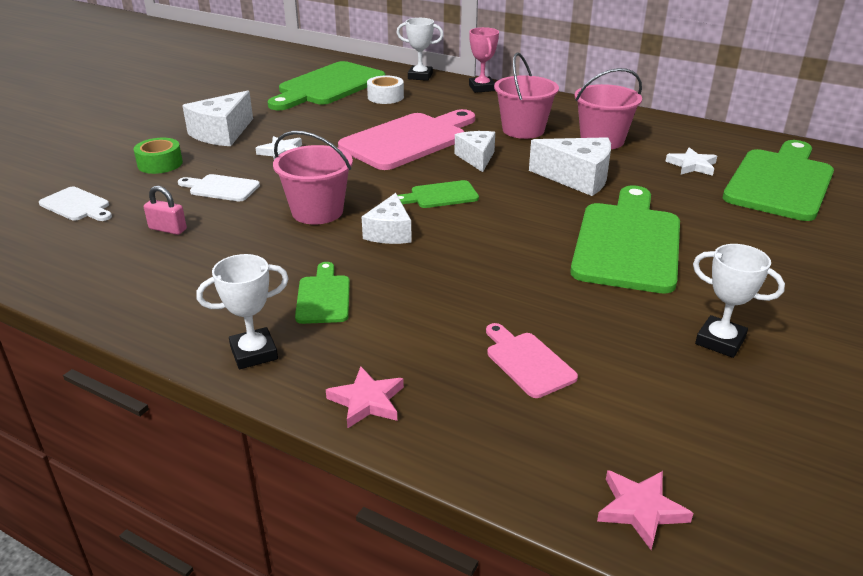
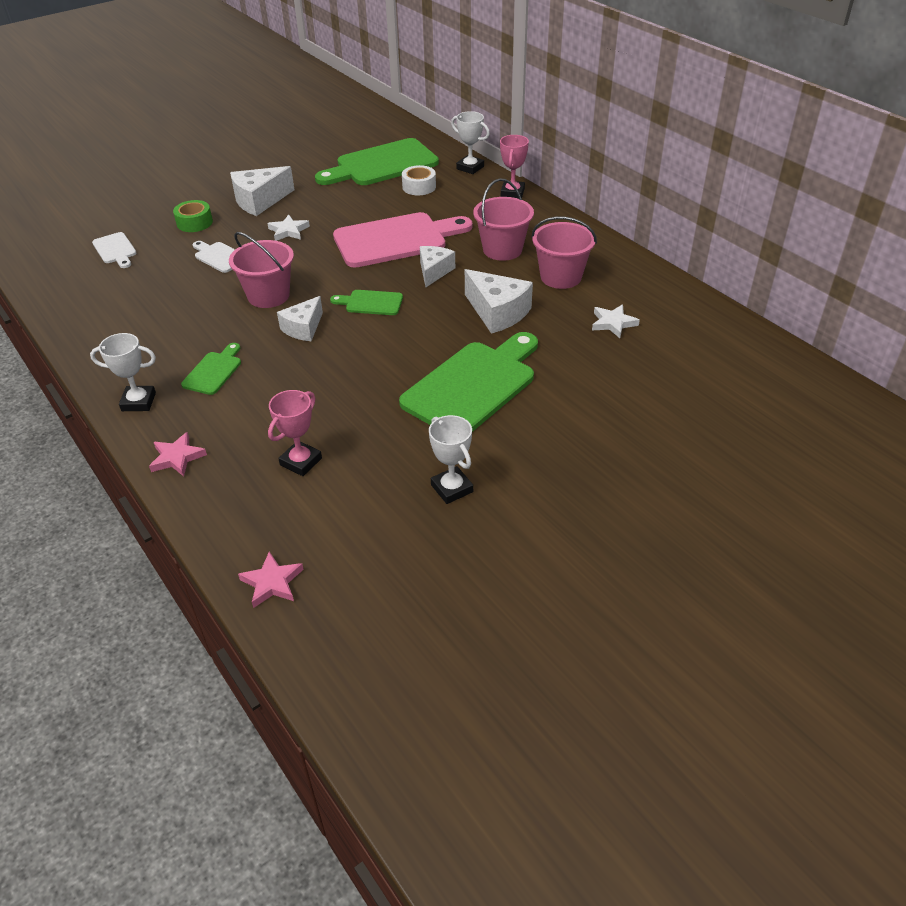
camera: 25 degrees right, 10 degrees up
(168, 229) = (158, 286): pink padlock -> none
(527, 362) = (301, 462): pink cutting board -> pink trophy
(780, 182) = (675, 360): green cutting board -> none

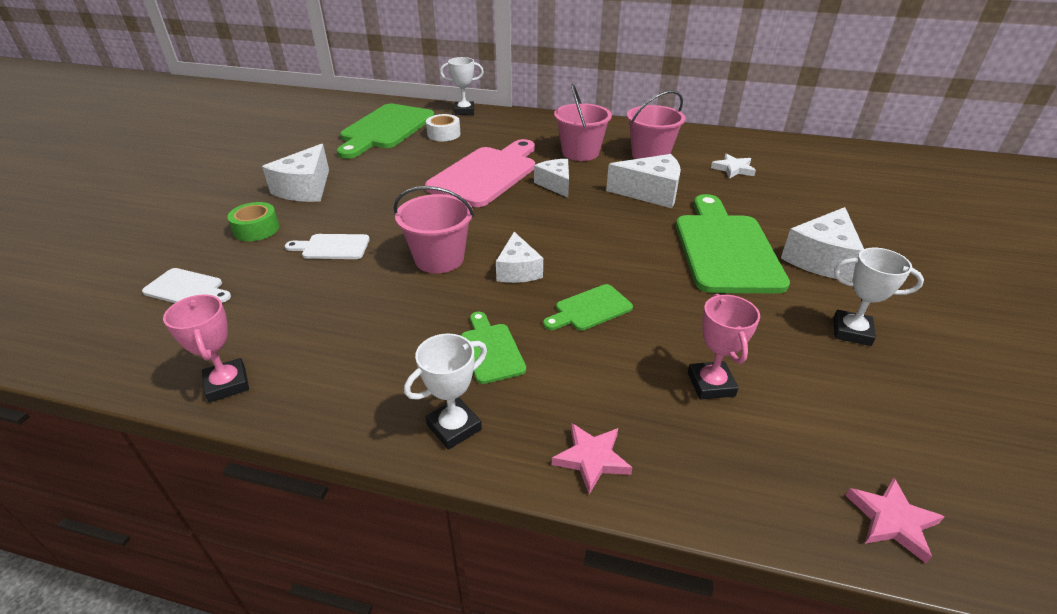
camera: 40 degrees left, 5 degrees down
(288, 231) = (374, 201): white star -> none
(371, 303) = (543, 226): green cutting board -> green cutting board (590, 309)
(512, 193) = (524, 117): pink trophy -> pink trophy (227, 384)
(535, 431) = (821, 259): none -> white cheese

